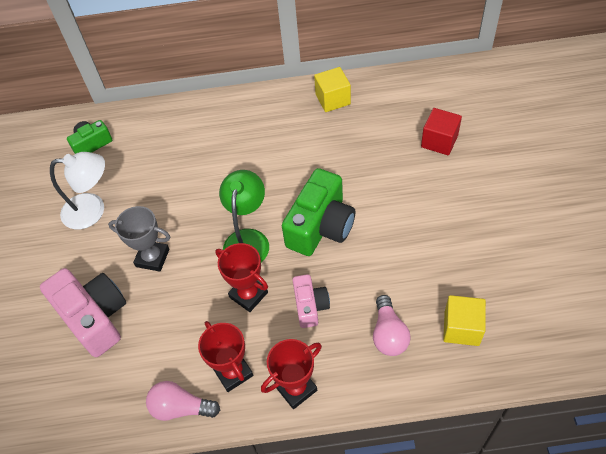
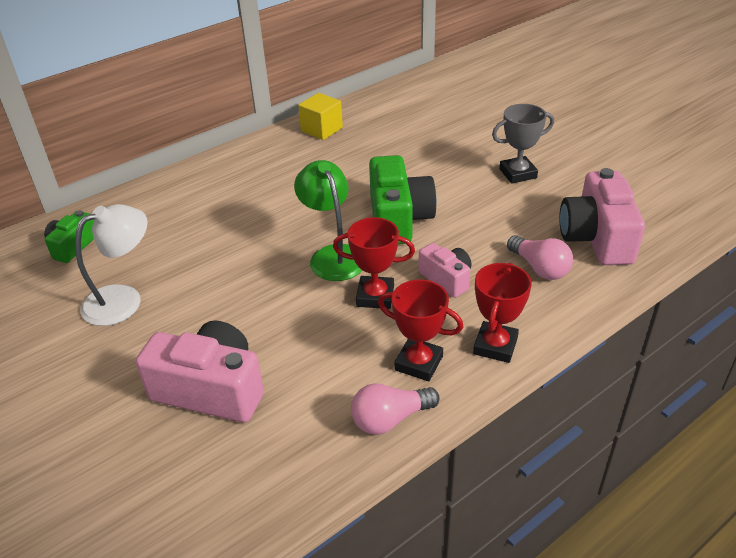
camera: 35 degrees left, 15 degrees down
(152, 258) = (237, 310): grey trophy -> grey trophy (517, 173)
(439, 141) = (449, 126): red cube -> none
(461, 328) = (596, 238): yellow cube -> pink camera

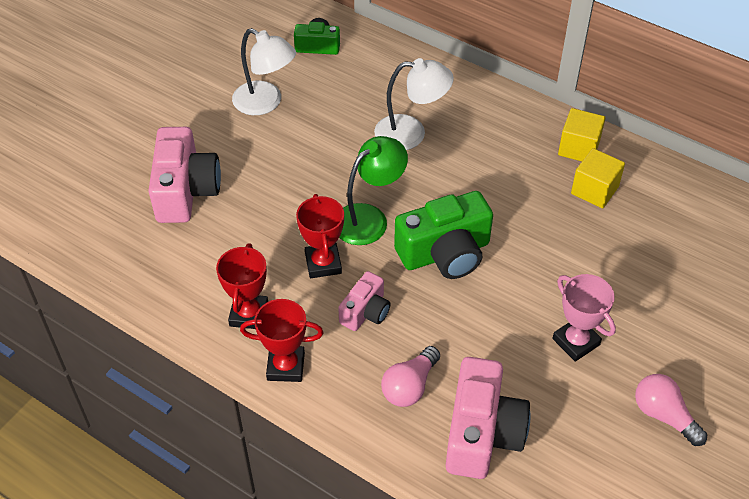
camera: 70 degrees right, 10 degrees up
(243, 209) = (411, 133): none -> white lamp
(370, 132) = (594, 190): none -> yellow cube
(390, 419) = (183, 309): pink light bulb -> pink light bulb (664, 415)
(517, 173) = (576, 342): grey trophy -> pink trophy
(596, 238) = (482, 433): pink camera -> pink camera turned 120 degrees clockwise

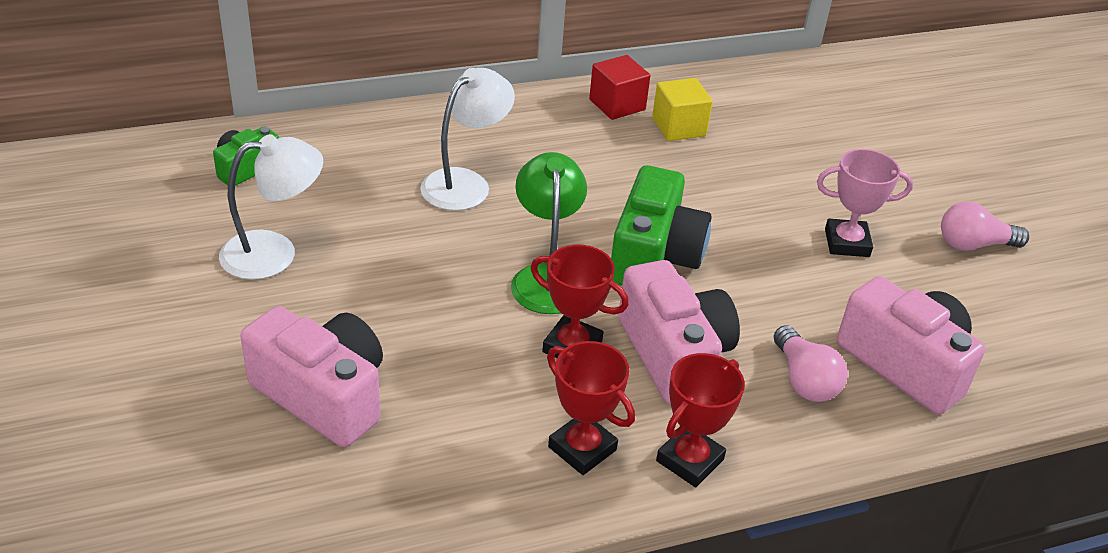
camera: 55 degrees left, 10 degrees down
(365, 312) = (674, 354): pink camera -> pink camera, size x1.78
(578, 148) = (617, 105): yellow cube -> red cube

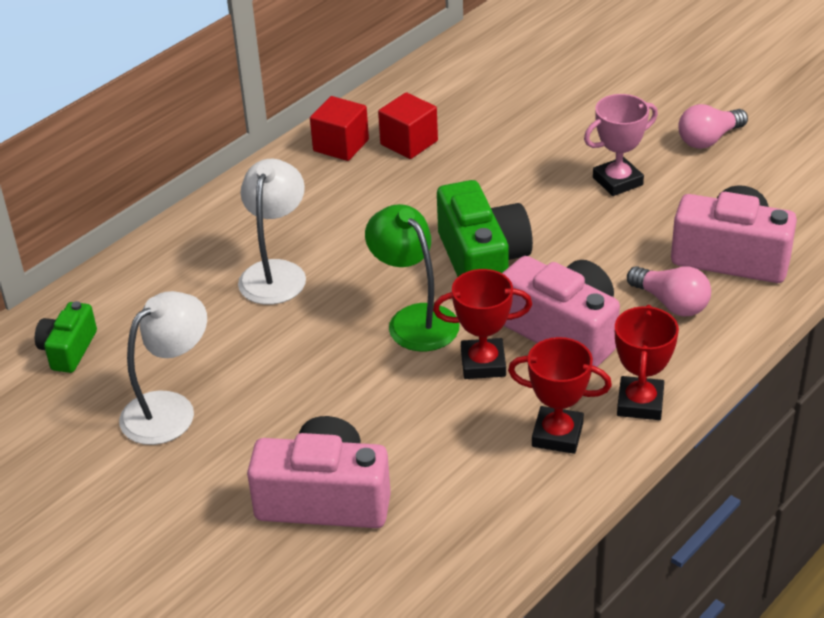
camera: 25 degrees left, 0 degrees up
(678, 127) = (409, 143): yellow cube -> red cube

